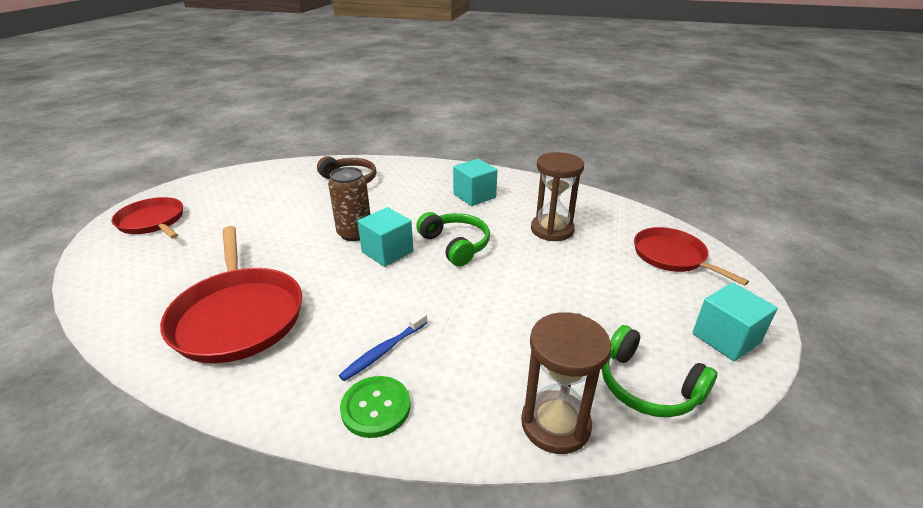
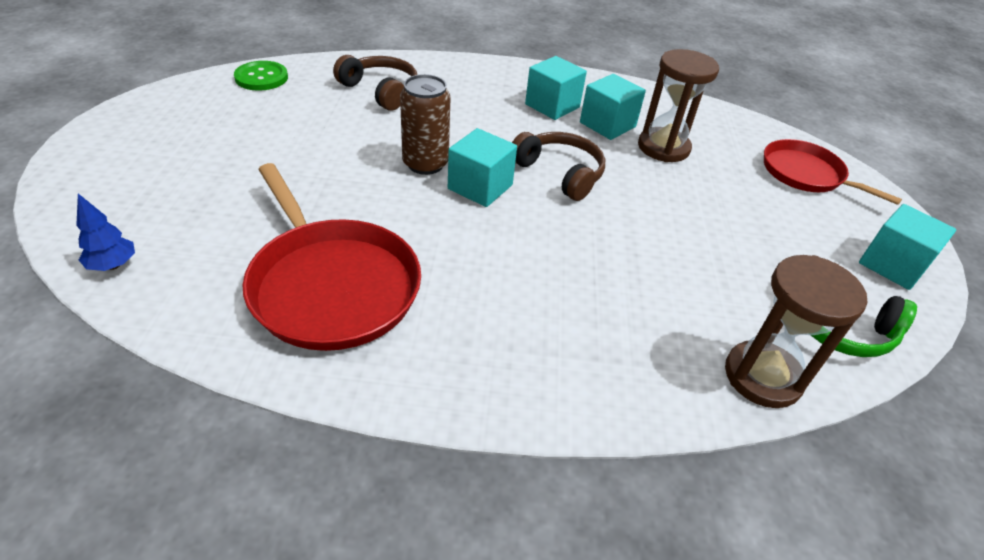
camera: 15 degrees left, 10 degrees up
(101, 290) = (113, 265): none -> blue tree
(153, 222) = (128, 160): red pan -> none
(376, 407) = (562, 381): green button -> green button (261, 77)
(383, 351) = (538, 314): blue toothbrush -> none
(456, 245) = (560, 173): green headphones -> brown headphones
(513, 211) = (607, 125): none -> turquoise cube

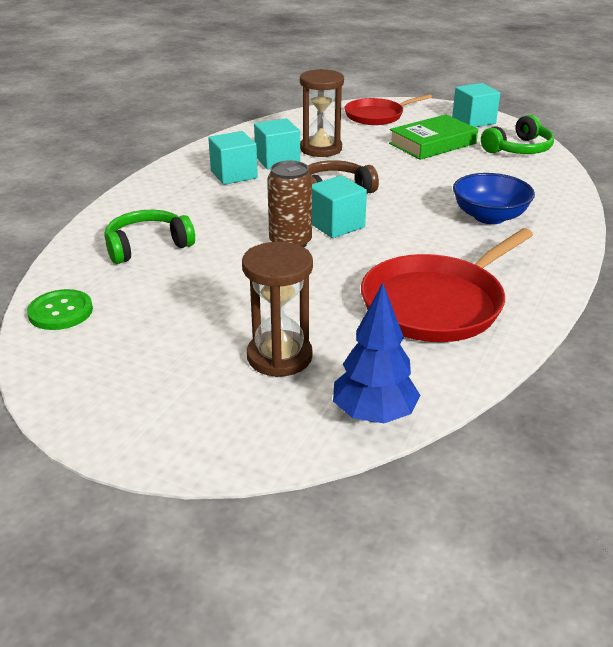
camera: 65 degrees left, 10 degrees down
(113, 265) = (374, 415): blue tree -> blue tree, size x1.72
(332, 285) = (437, 304): red pan -> red pan turned 150 degrees clockwise
(381, 91) = (147, 246): brown headphones -> green headphones
(579, 311) = (489, 217): none -> blue bowl
(762, 376) = (554, 178): brown hourglass -> brown hourglass (279, 357)
(766, 233) = (432, 143): none -> green book

